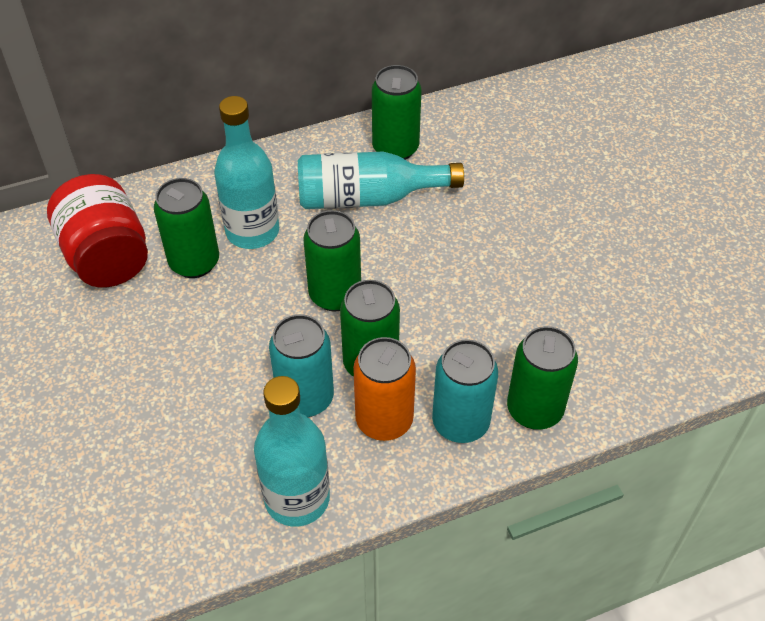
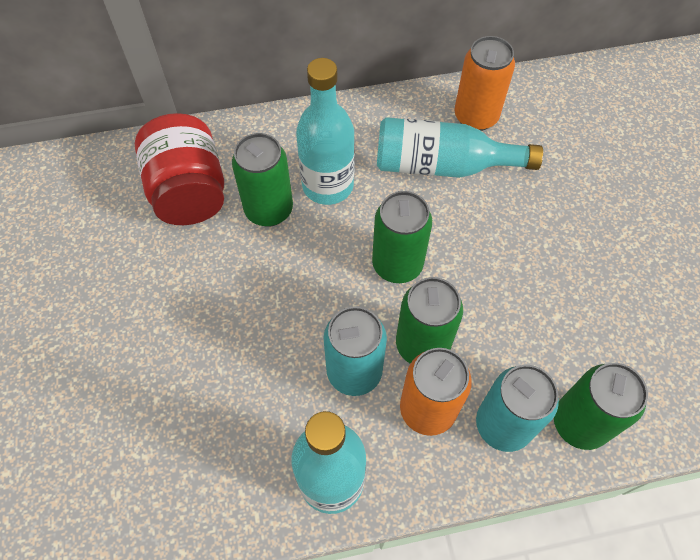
camera: 10 degrees right, 10 degrees up
(395, 148) = (476, 117): green can -> orange can

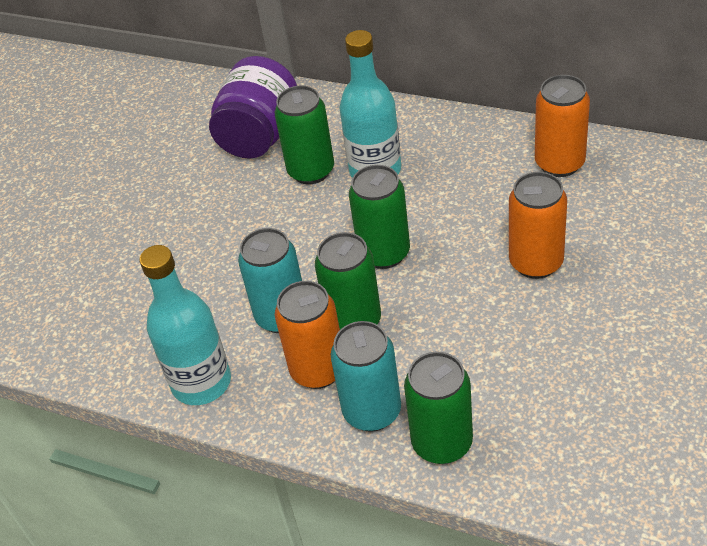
camera: 40 degrees right, 15 degrees down
(189, 192) = (259, 135): red jar -> purple jar
(443, 166) = (492, 192): turquoise bottle -> none
(525, 217) = (536, 262): none -> orange can

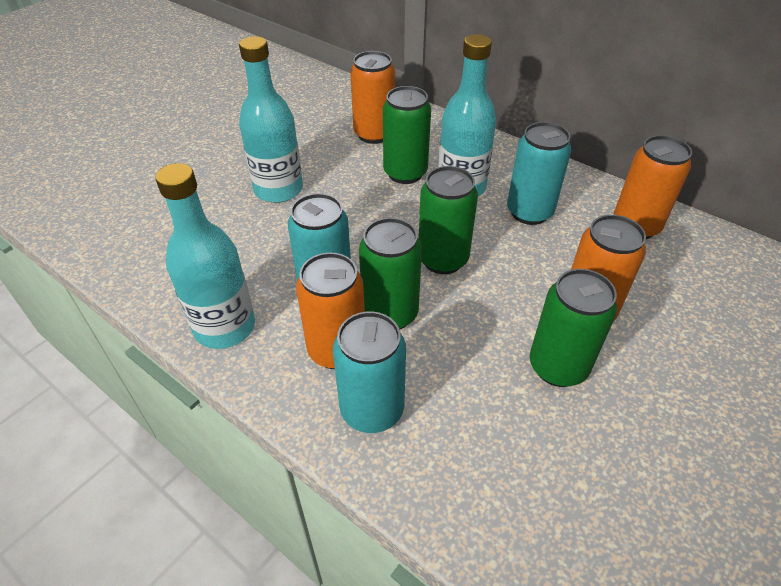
camera: 10 degrees right, 0 degrees up
(185, 228) = (278, 189): none -> turquoise bottle
(259, 135) = (374, 134): purple jar -> orange can
(442, 443) = (431, 470): green can -> green can (558, 367)
(452, 178) = (529, 212): none -> turquoise can

